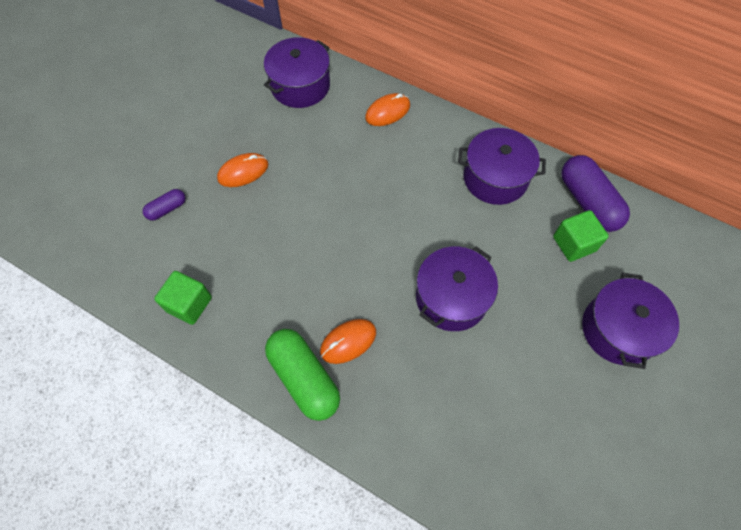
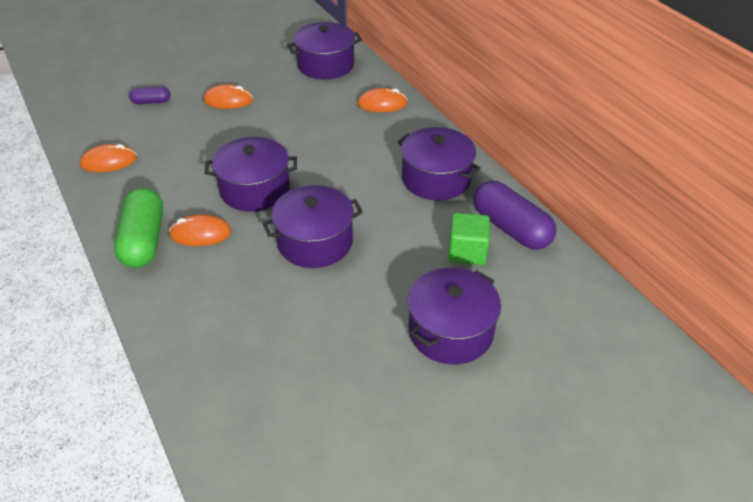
camera: 30 degrees right, 20 degrees down
(189, 304) = (109, 161): green cube -> orange mouse
(355, 266) = (254, 189): none -> purple pot
(588, 202) = (511, 228): purple capsule -> purple capsule turned 45 degrees counterclockwise

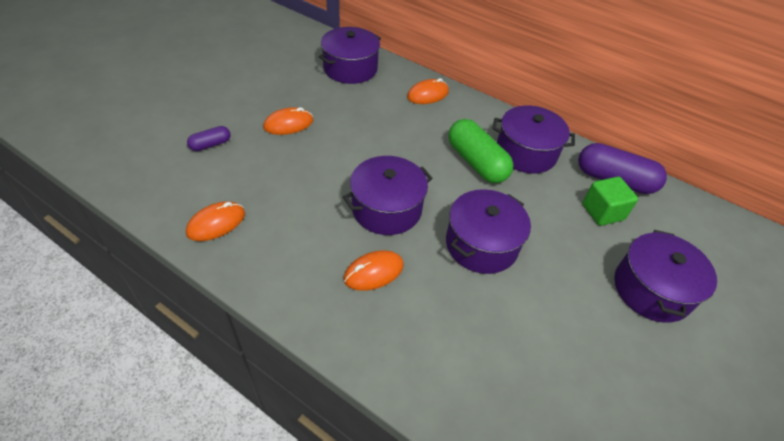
camera: 30 degrees left, 5 degrees up
(144, 241) = (324, 300): green capsule -> green capsule (476, 162)

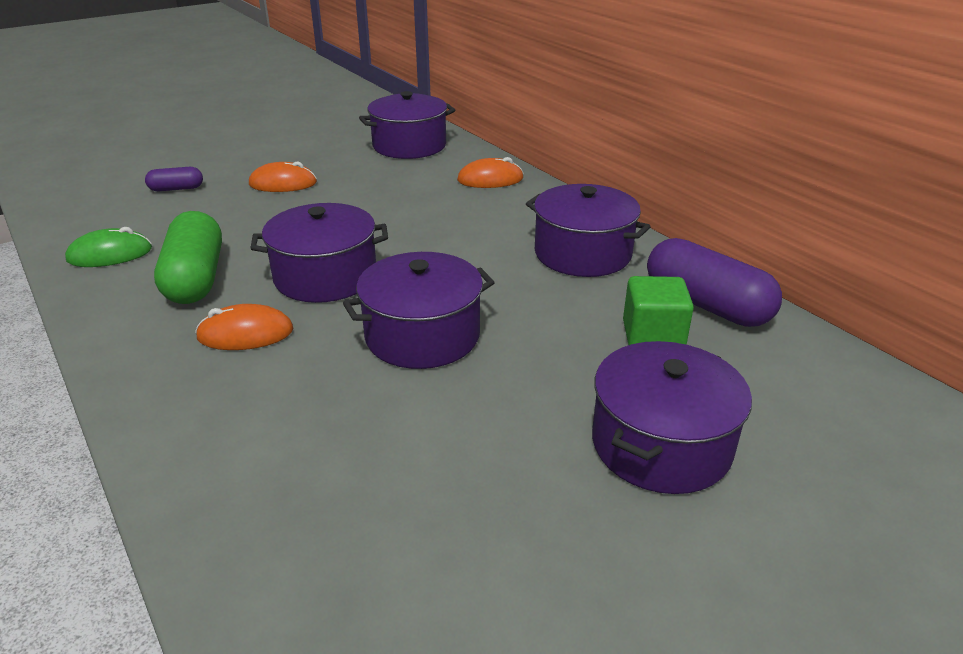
camera: 25 degrees right, 15 degrees down
(216, 223) = (110, 254): orange mouse -> green mouse
(476, 162) = (496, 252): green capsule -> green capsule (195, 278)

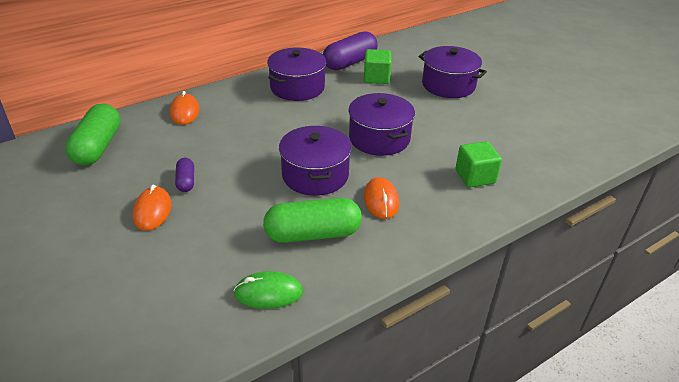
camera: 90 degrees left, 5 degrees up
(110, 254) = (268, 293): green mouse -> green mouse turned 75 degrees counterclockwise
(176, 189) = (138, 279): purple capsule -> purple capsule (186, 181)
(278, 450) = (475, 177): none -> green cube
(409, 146) = (98, 147): purple pot -> green capsule

